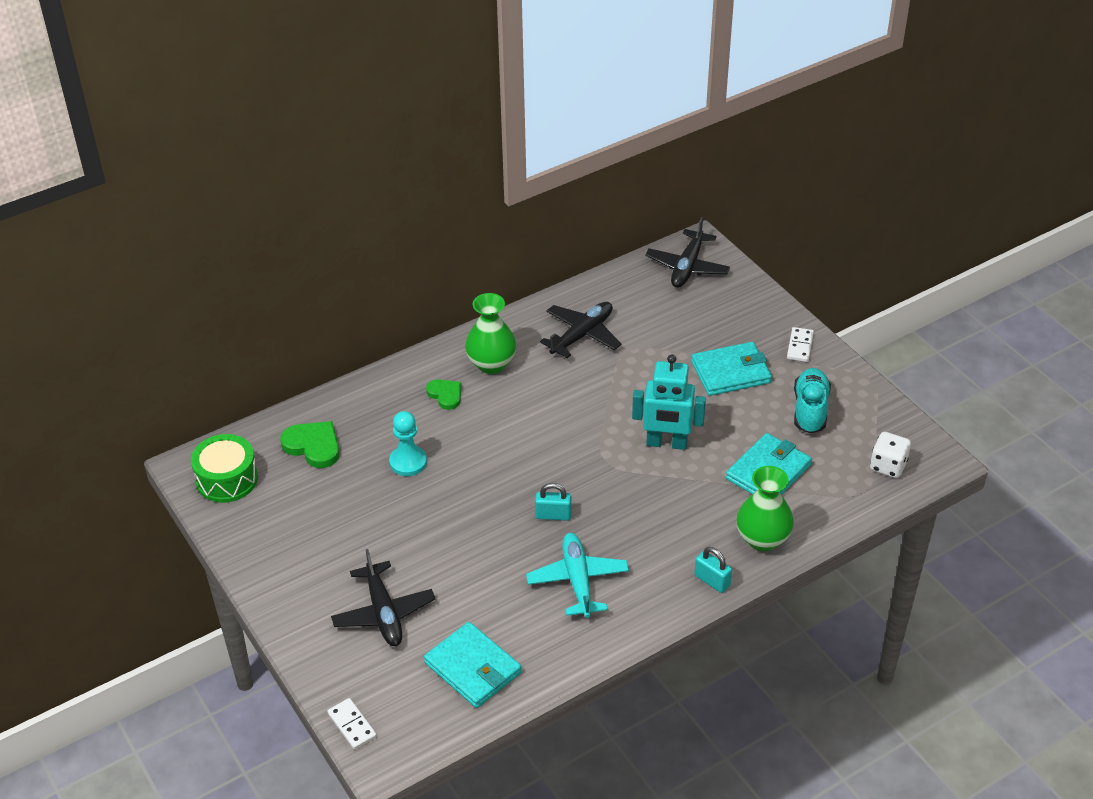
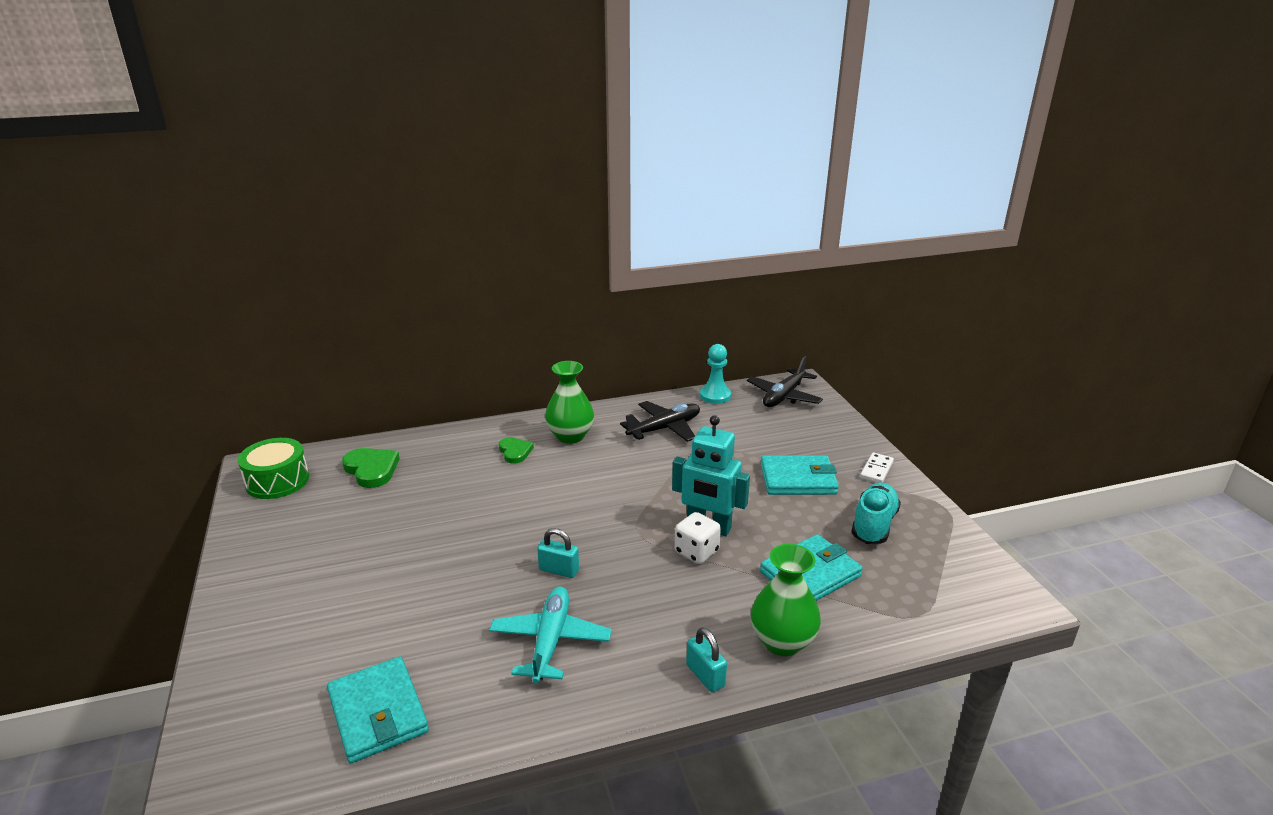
camera: 15 degrees right, 15 degrees down
(352, 725) = (199, 747): white domino -> none
(383, 613) = (325, 629): black plane -> none
(408, 462) = (446, 497): turquoise pawn -> turquoise pawn (715, 396)
(888, 466) = (953, 594): white dice -> white dice (696, 552)

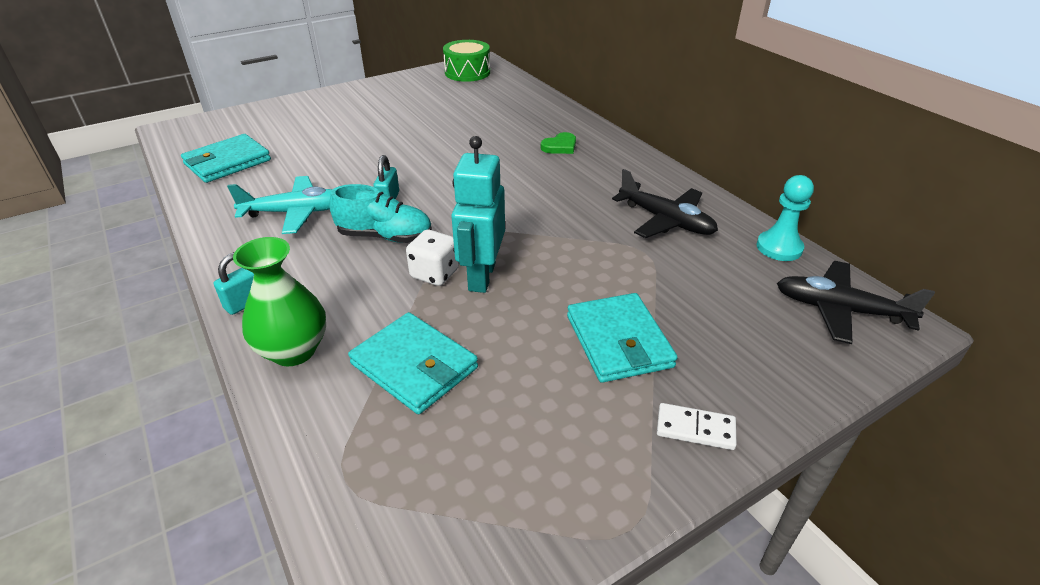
camera: 75 degrees right, 10 degrees up
(371, 469) = (498, 97): green heart -> none
(570, 436) = (607, 168): green vase -> none
(873, 525) = (541, 427): turquoise shoe -> turquoise shoe (385, 236)

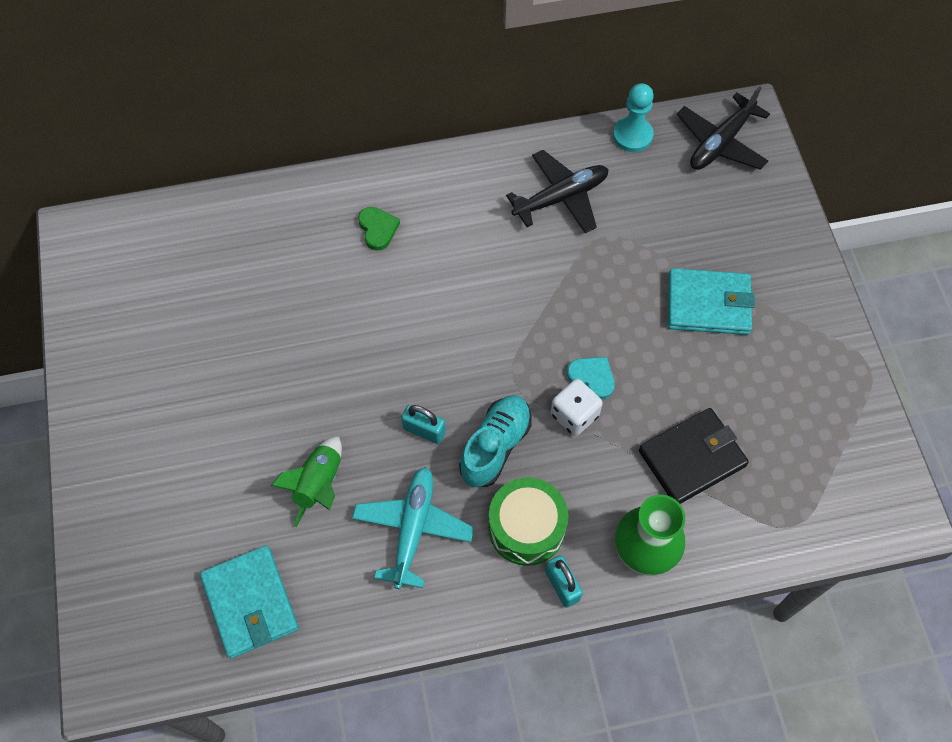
camera: 70 degrees left, 25 degrees up
(327, 167) = (319, 484): none -> green rocket
(414, 366) = (692, 458): turquoise wallet -> black wallet
(467, 72) = (106, 261): green drum -> green drum (526, 527)
(481, 276) = (592, 377): turquoise robot -> turquoise heart
(695, 428) = (805, 295): white domino -> none

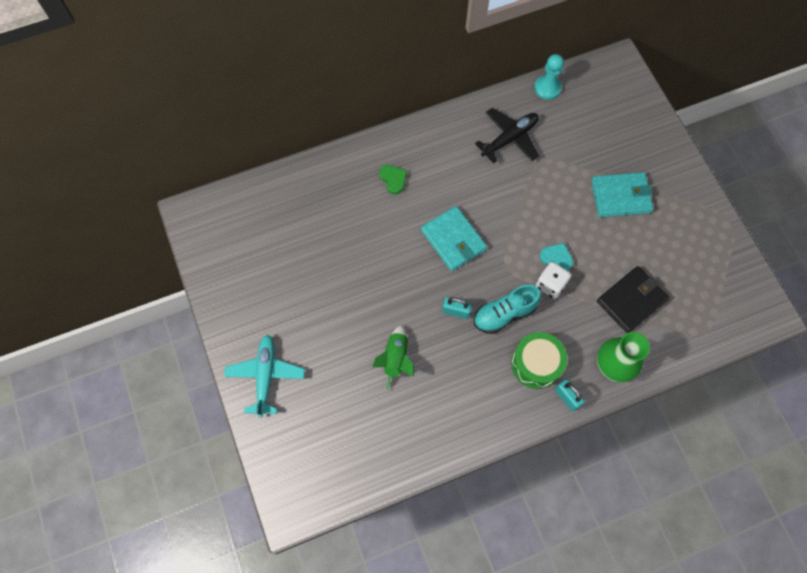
camera: 10 degrees left, 5 degrees up
(250, 602) = (370, 444): turquoise wallet -> turquoise wallet (453, 240)
(413, 528) = (464, 377): turquoise plane -> turquoise plane (266, 376)
(495, 446) = (504, 314): turquoise shoe -> turquoise shoe turned 135 degrees counterclockwise
(720, 142) = (606, 84): black plane -> none

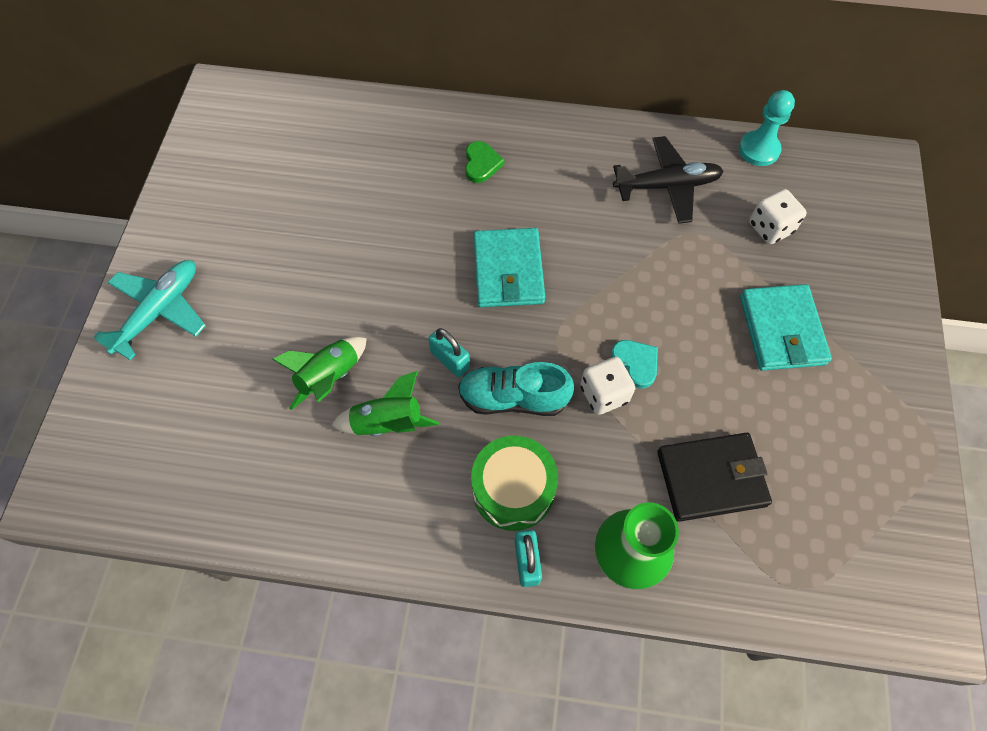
camera: 30 degrees right, 5 degrees down
(446, 366) = (388, 423): none -> green rocket
(581, 136) = (770, 228): none -> white dice
(620, 196) = (781, 330): turquoise wallet -> turquoise wallet turned 60 degrees clockwise

